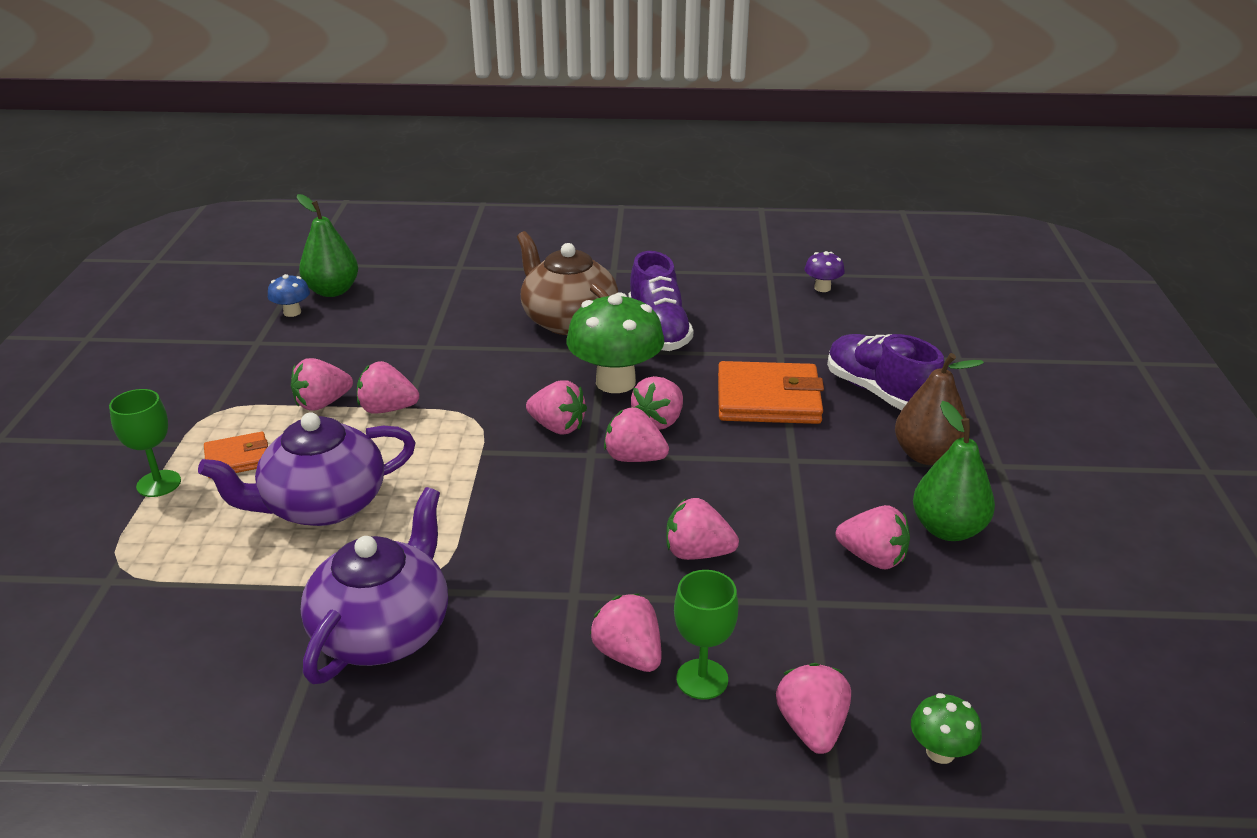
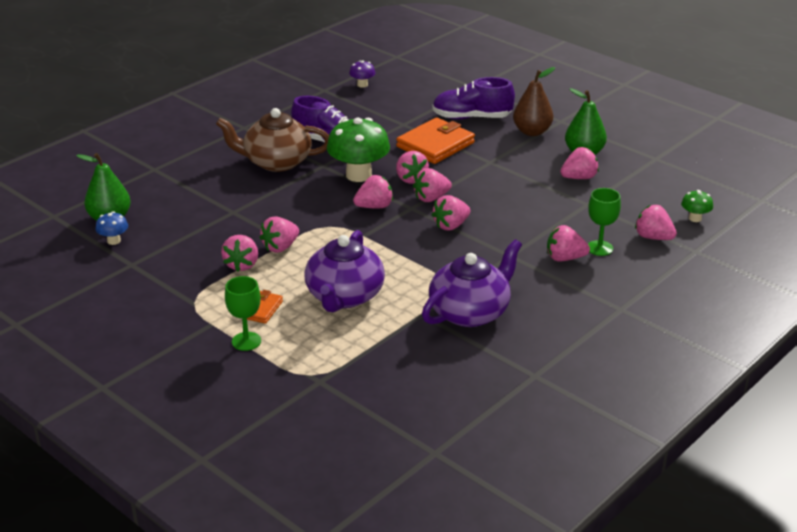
camera: 50 degrees left, 0 degrees up
(383, 631) = (470, 312): purple teapot -> purple teapot turned 75 degrees clockwise
(697, 553) = (522, 214): pink strawberry -> pink strawberry (451, 225)

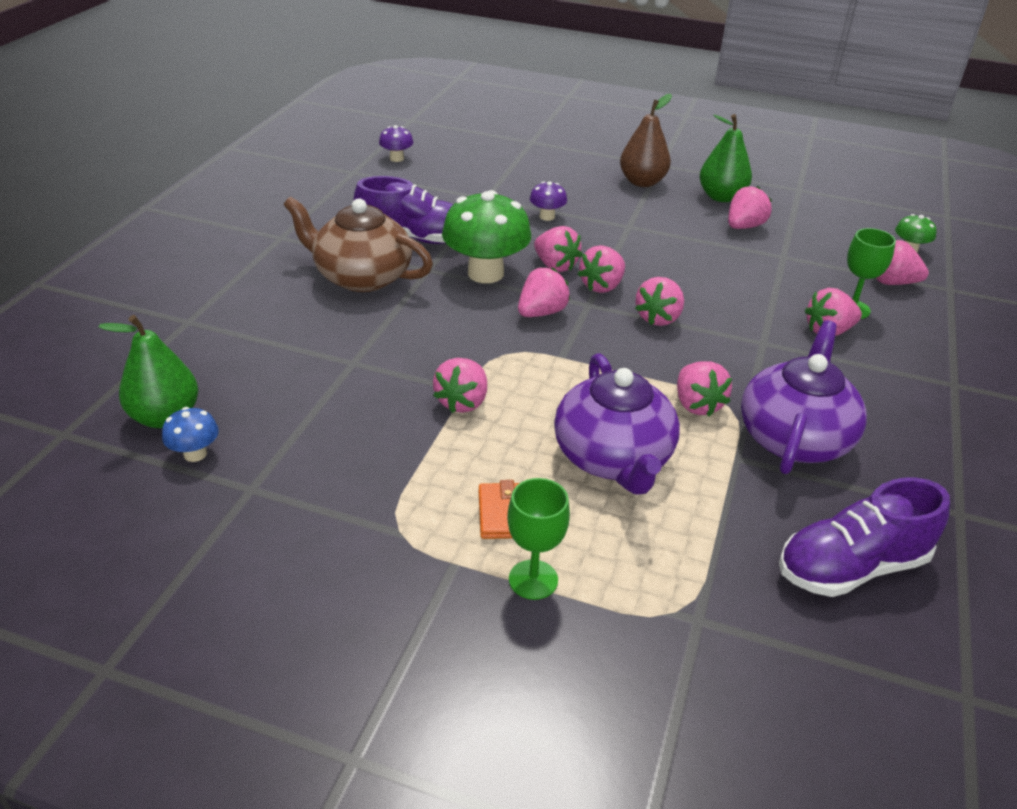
camera: 25 degrees left, 5 degrees up
(242, 265) = (428, 445): pink strawberry -> pink strawberry (697, 405)
(276, 162) = (361, 277): brown teapot -> brown teapot turned 45 degrees clockwise
(435, 145) = (547, 217): orange wallet -> purple mushroom
(471, 118) = (560, 177): purple shoe -> purple shoe (851, 567)

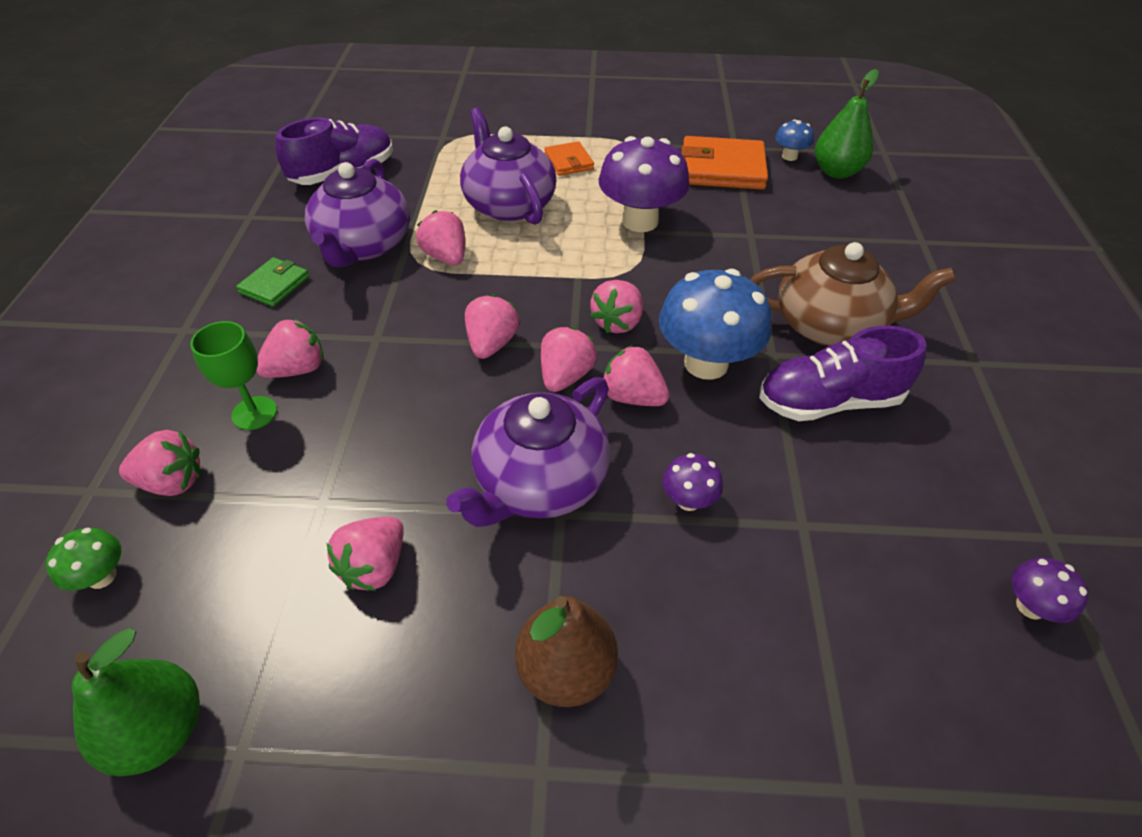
camera: 165 degrees right, 10 degrees up
(304, 454) = (722, 169): none -> orange wallet
(462, 402) = (640, 221): pink strawberry -> purple mushroom
(485, 273) = (706, 363): green mushroom -> blue mushroom
(533, 579) = (540, 137): green goblet -> none
(638, 239) = (539, 482): none -> purple teapot
(721, 197) = (409, 660): green pear -> green pear (160, 731)
(882, 410) = (274, 285): none -> green wallet

